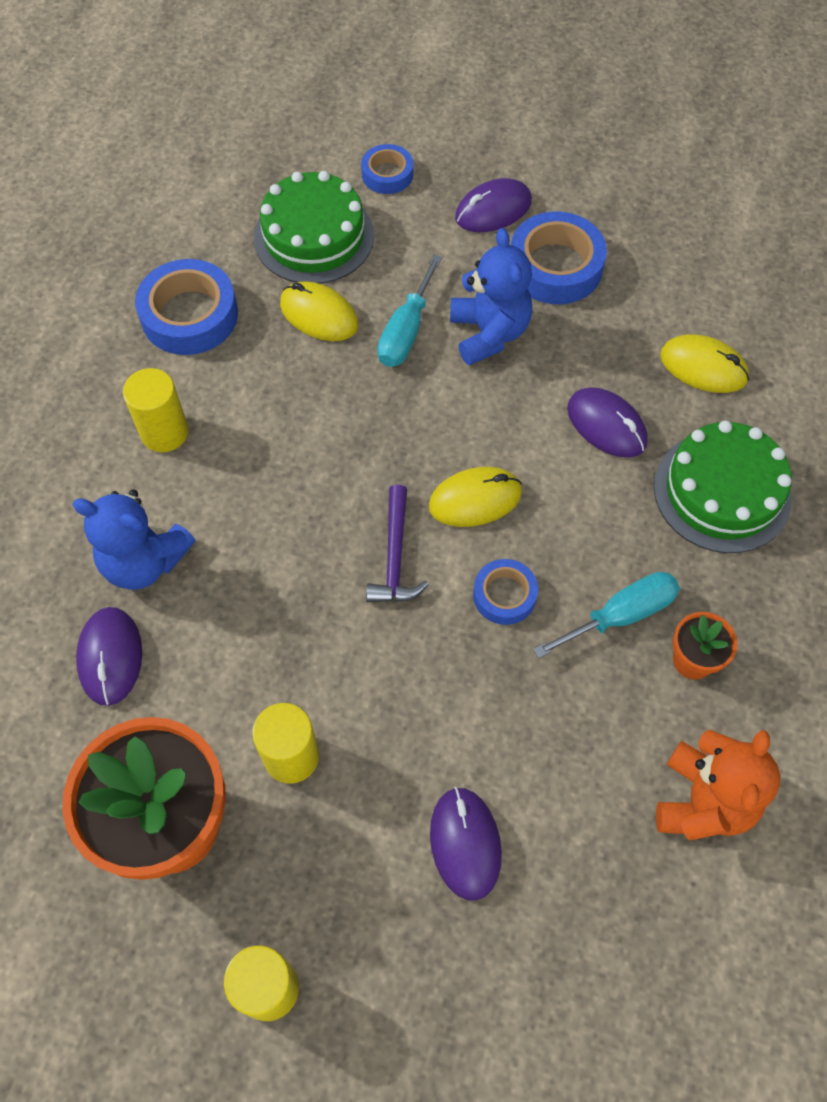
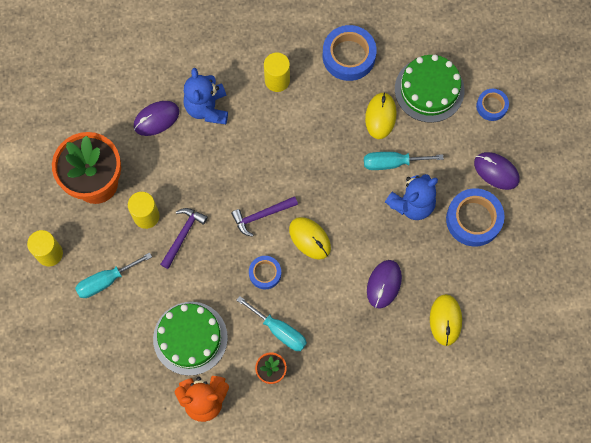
camera: 65 degrees right, 10 degrees up
(364, 704) = (183, 235): none -> purple hammer
(384, 892) = (106, 281): none -> turquoise screwdriver
(465, 843) = (140, 305): purple mouse -> none
(722, 492) = (372, 355): green cake -> green cake (190, 338)

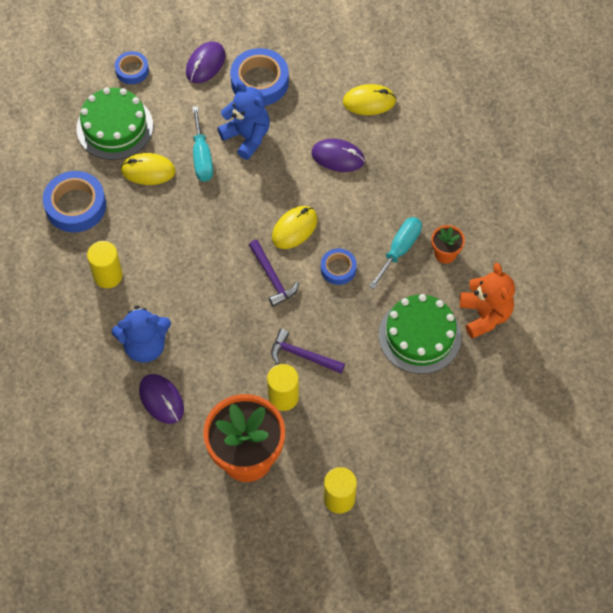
camera: 95 degrees left, 10 degrees down
(106, 281) = (365, 431): turquoise screwdriver -> none

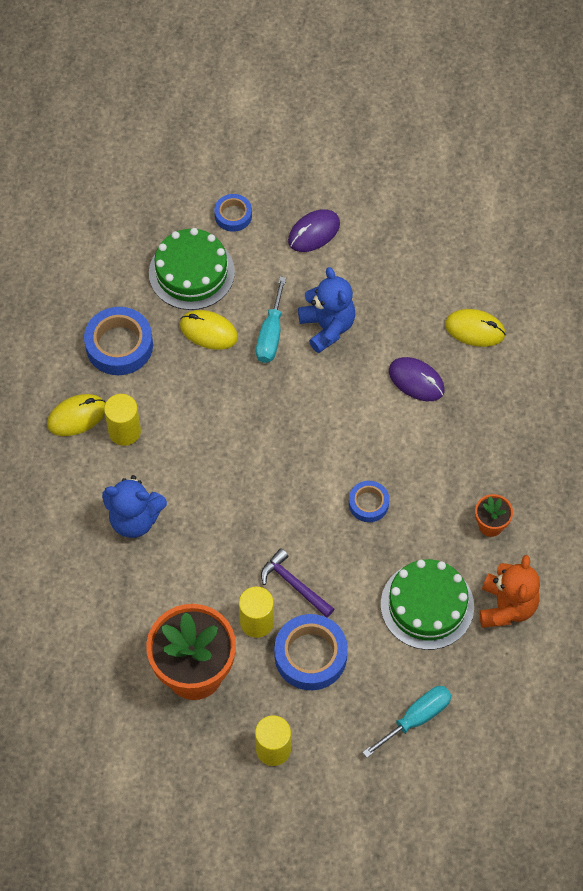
camera: 20 degrees right, 0 degrees up
(161, 400) = (130, 582): purple mouse -> none
(259, 82) = (364, 270): blue tape -> blue tape (310, 655)
(272, 278) = (294, 490): purple hammer -> none
(294, 228) = (339, 444): yellow mouse -> yellow mouse (77, 416)
(399, 249) = (443, 504): turquoise screwdriver -> turquoise screwdriver (416, 718)

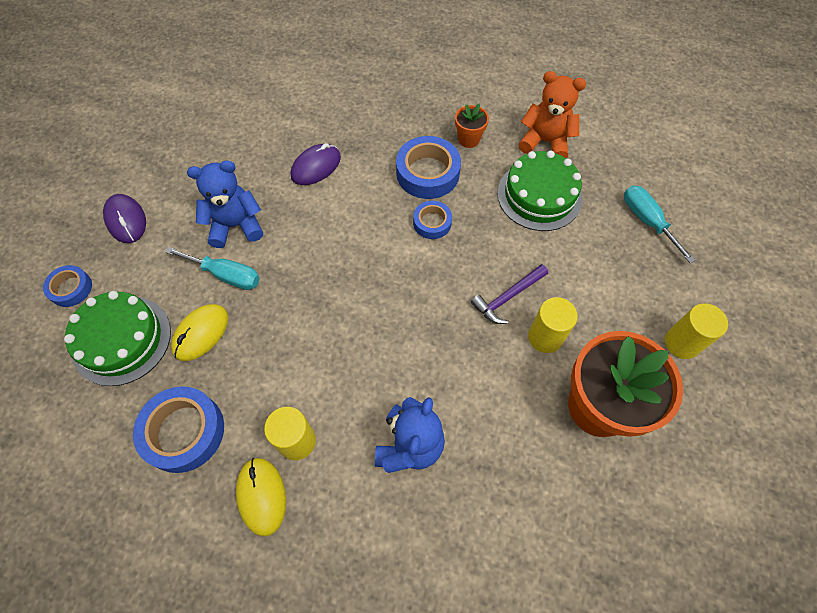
camera: 80 degrees left, 0 degrees up
(310, 655) = (583, 295): blue tape -> blue tape (427, 173)
(475, 329) = (279, 118): yellow mouse -> none

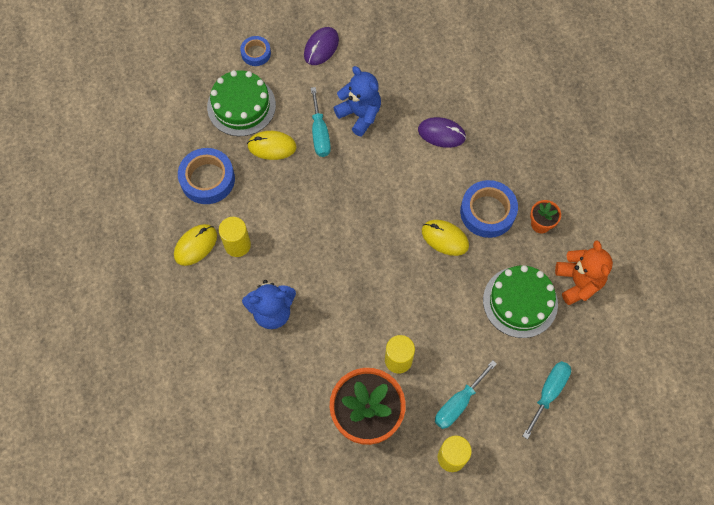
camera: 60 degrees right, 5 degrees up
(432, 223) = (445, 238): blue tape -> yellow mouse
(507, 297) = (415, 320): purple hammer -> none
(623, 305) = (458, 403): none -> turquoise screwdriver

